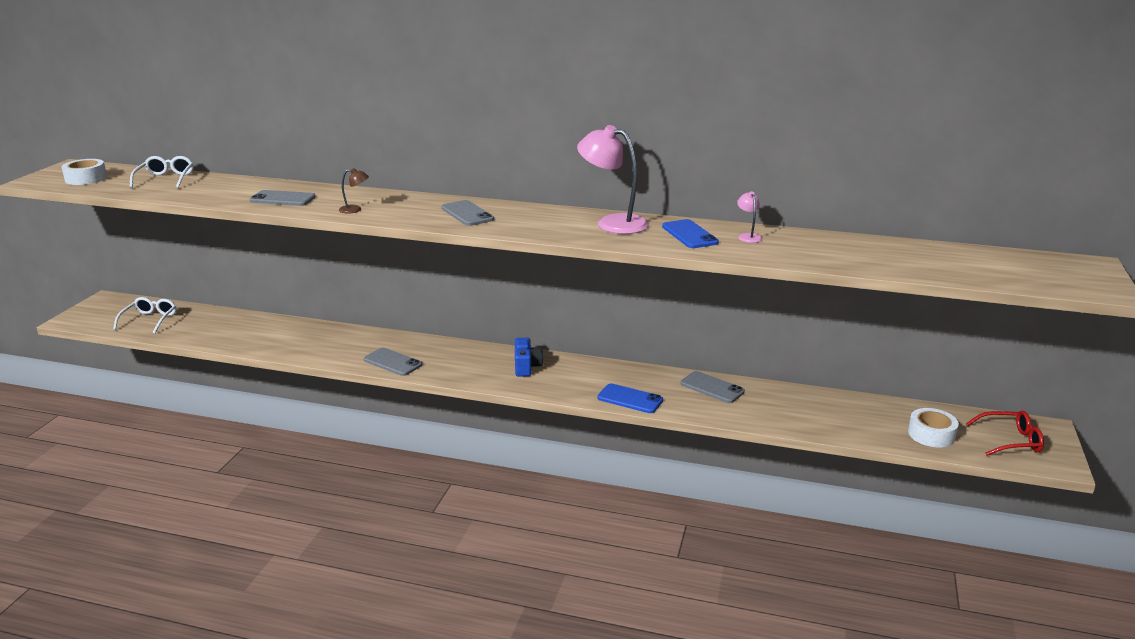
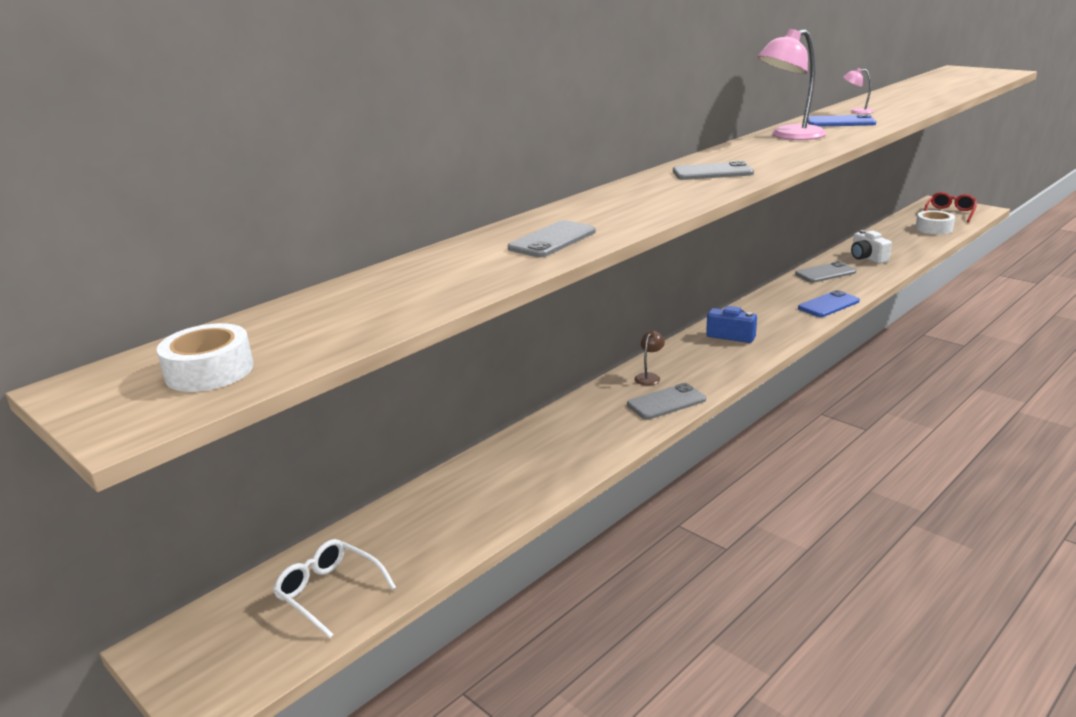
camera: 60 degrees left, 0 degrees up
(166, 179) = (331, 306): white glasses -> none
(355, 209) = (644, 210): brown lamp -> brown lamp (649, 377)
(780, 404) = (867, 258): none -> white camera

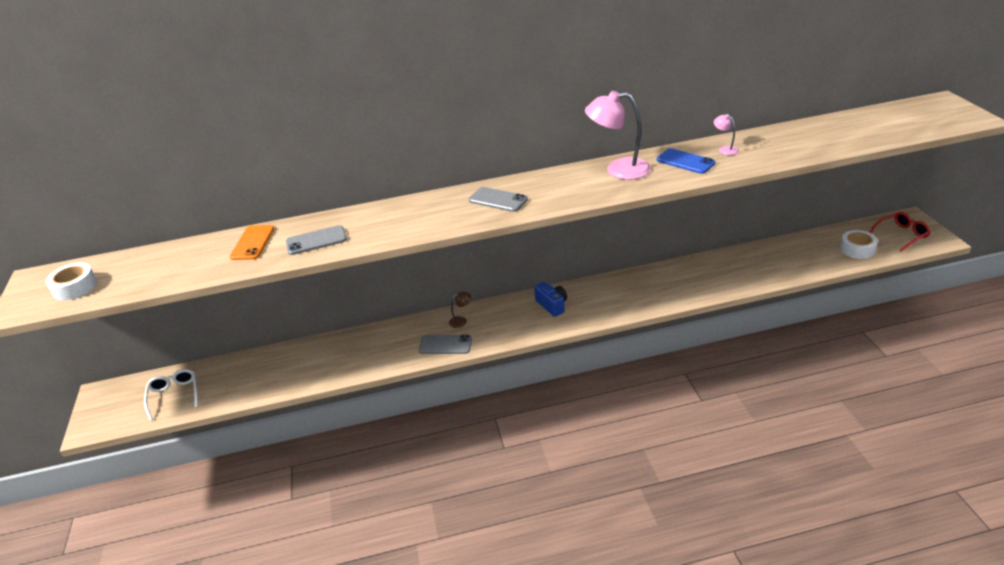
camera: 35 degrees right, 10 degrees up
(456, 262) = (253, 243): none -> orange phone
(825, 273) = (695, 269): grey phone -> none
(828, 305) = (653, 301): blue phone -> none
(867, 258) = (751, 264): white camera -> none

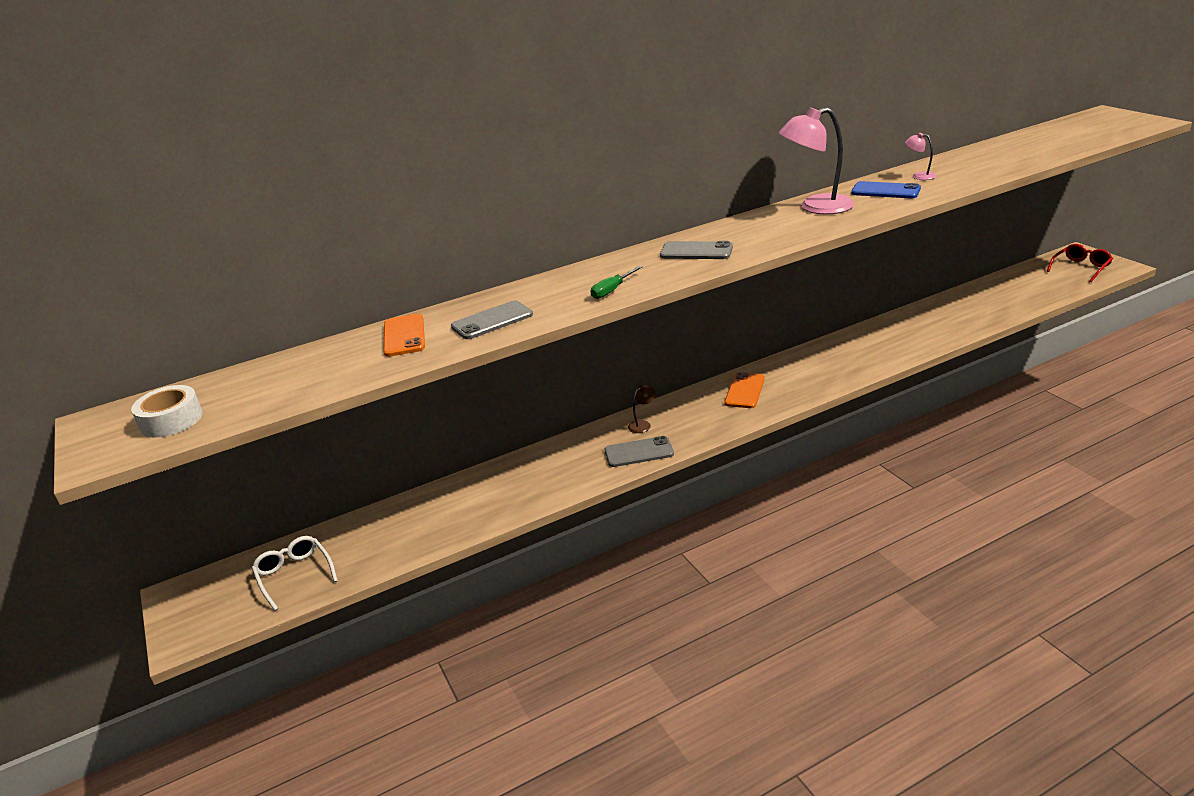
camera: 15 degrees left, 5 degrees down
(414, 227) = (612, 290): none -> green screwdriver
(552, 305) = (744, 391): blue camera -> orange phone
(857, 249) = (1045, 287): white tape -> none

